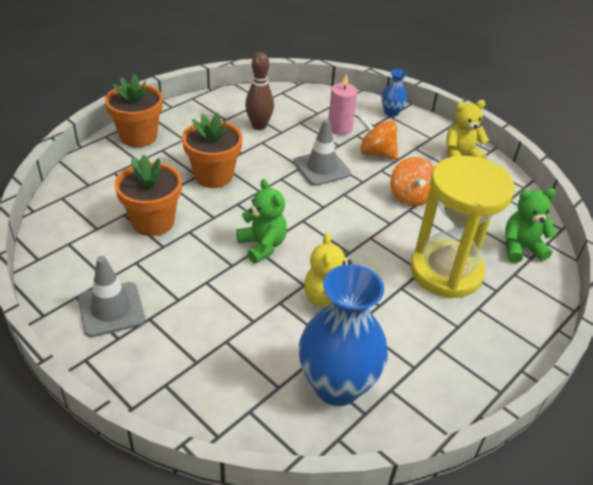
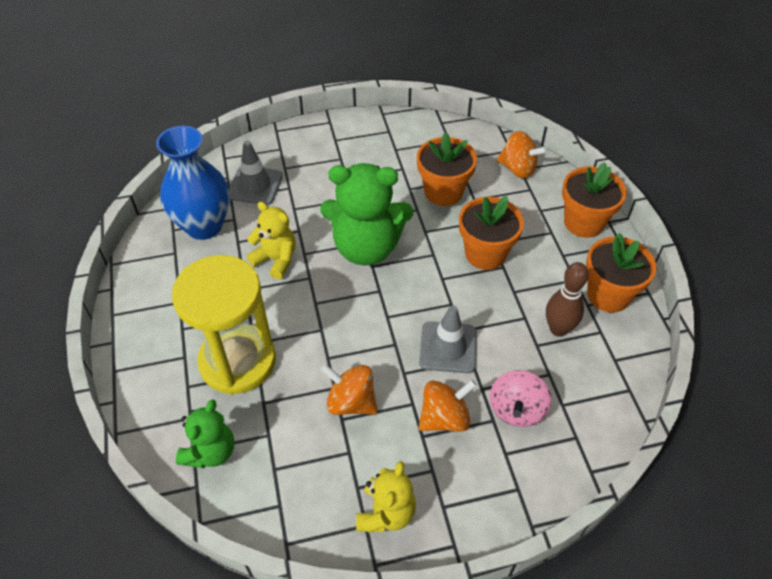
camera: 125 degrees right, 10 degrees up
(89, 186) = (518, 169): none -> orange spinning top
(111, 309) = (363, 143): grey traffic cone -> grey traffic cone (255, 185)
(208, 112) = (608, 295): none -> orange flower pot
(262, 245) = (366, 247): green teddy bear -> green teddy bear, size x1.76
(340, 128) = (516, 410): pink candle -> pink spinning top
(391, 112) = (524, 496): blue vase -> none

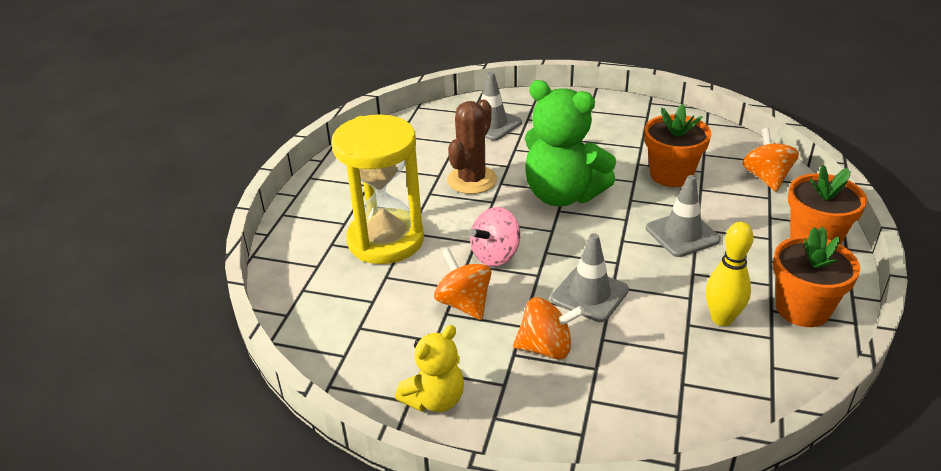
camera: 30 degrees right, 15 degrees down
(204, 226) = (427, 140): blue vase -> none
(210, 451) = (316, 295): green teddy bear -> none
(276, 259) = (472, 180): yellow teddy bear -> brown cactus
(485, 254) = (682, 234): orange flower pot -> grey traffic cone
(516, 410) = (627, 369): pink spinning top -> pink spinning top (495, 255)
(518, 169) = (766, 178): orange spinning top -> orange spinning top turned 150 degrees counterclockwise
(558, 329) = (722, 319): brown bowling pin -> yellow bowling pin

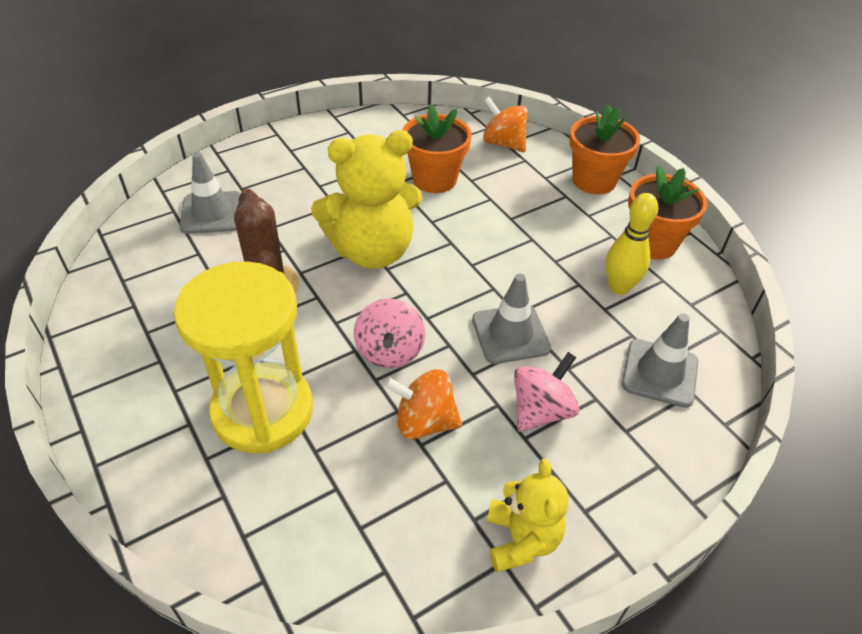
camera: 50 degrees left, 10 degrees up
(546, 348) = (541, 410): orange spinning top -> pink spinning top
(562, 195) = (372, 251): green teddy bear -> yellow teddy bear
(682, 234) = (507, 230): grey traffic cone -> grey traffic cone (659, 373)

